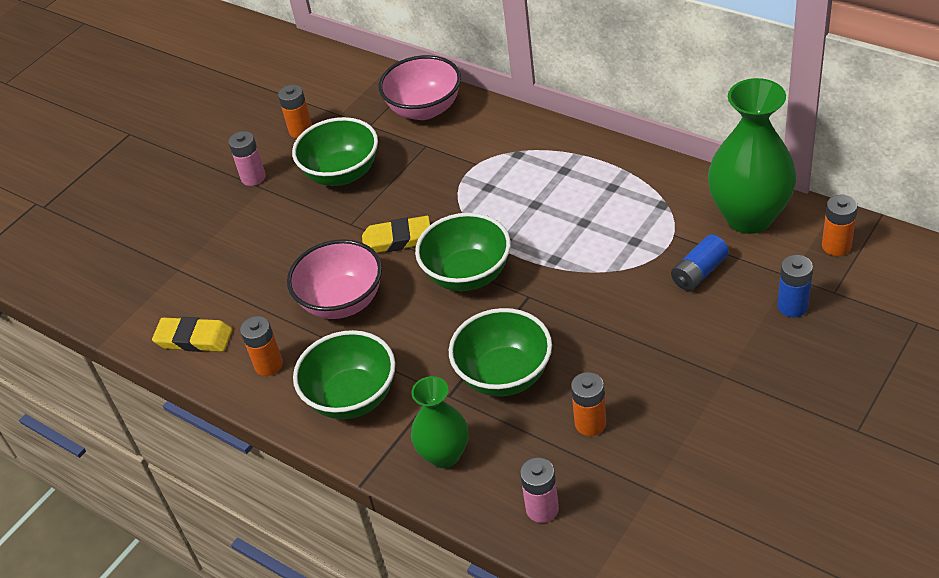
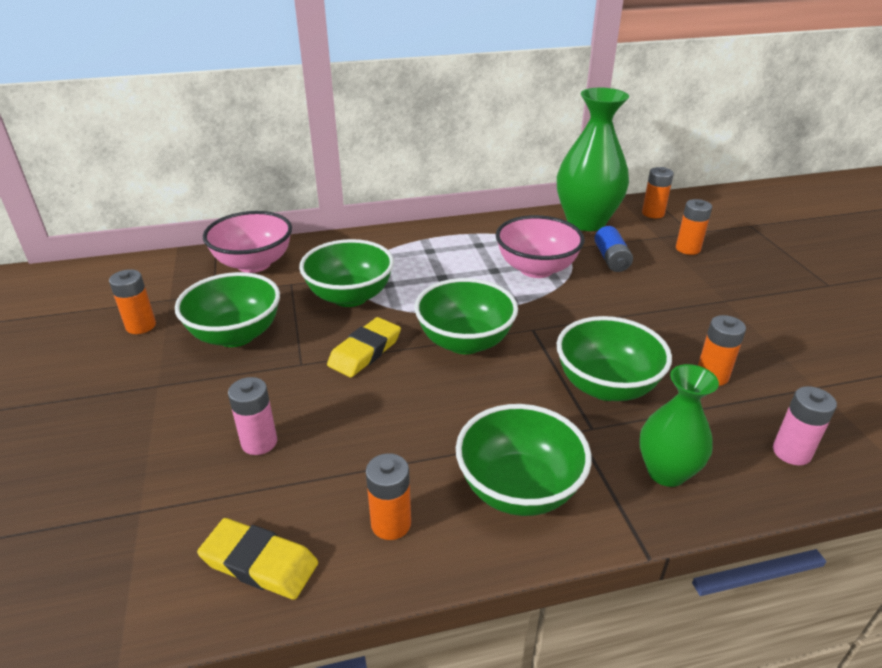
camera: 55 degrees left, 10 degrees down
(194, 338) = (260, 563): yellow eraser -> yellow eraser turned 60 degrees clockwise
(253, 177) = (133, 383): pink battery -> pink battery (259, 442)
(342, 302) = (385, 423): pink bowl -> pink bowl (536, 269)
(447, 183) = (350, 296): none -> green bowl
(792, 306) = (688, 249): blue battery -> orange battery

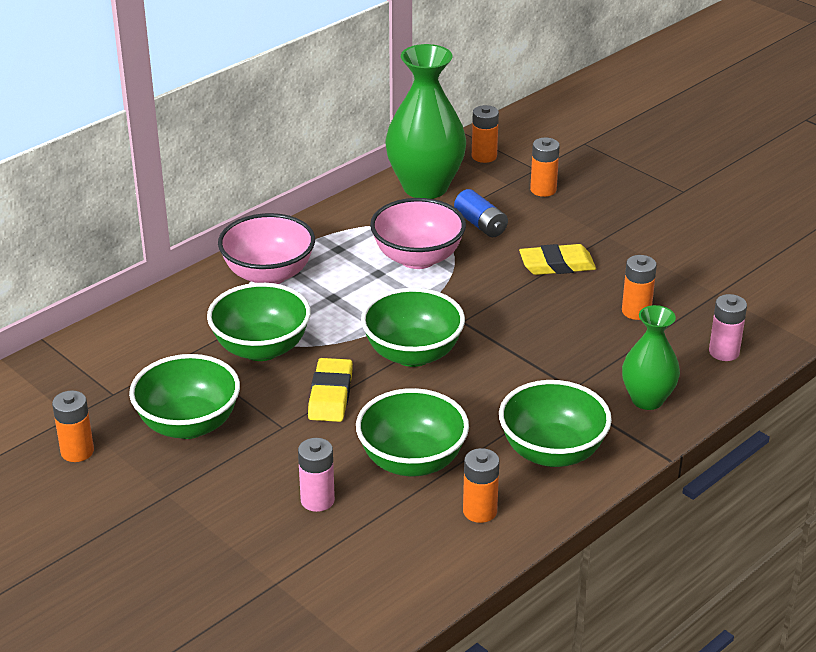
camera: 30 degrees left, 0 degrees up
(254, 264) = (118, 348): pink bowl -> pink bowl (268, 274)
(260, 563) = (409, 572): yellow eraser -> yellow eraser (557, 264)
(606, 386) = (560, 350): green bowl -> green bowl (412, 461)

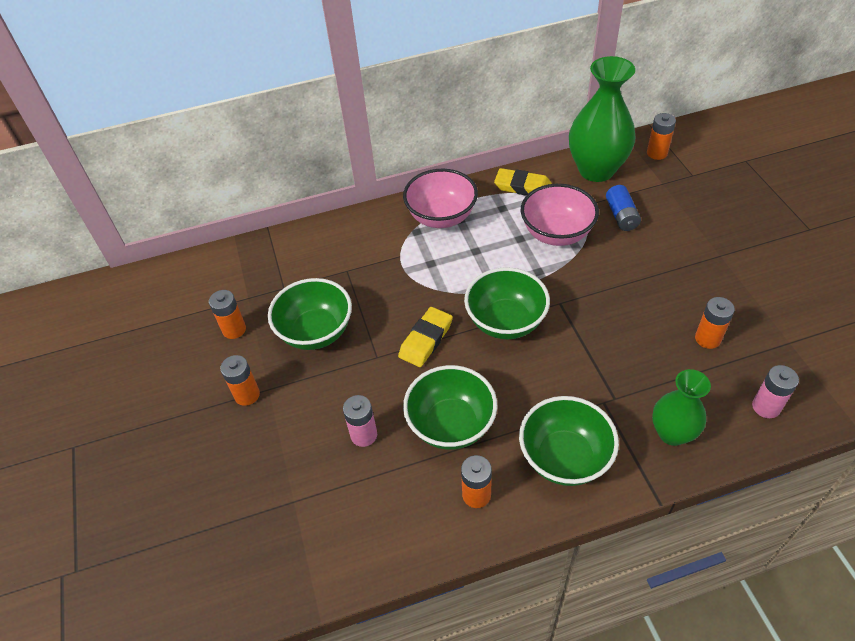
camera: 30 degrees right, 15 degrees up
(261, 348) = (401, 281): green bowl -> none
(543, 190) = (688, 196): orange battery -> orange battery (247, 395)
(557, 264) = (663, 271): yellow eraser -> yellow eraser (522, 186)

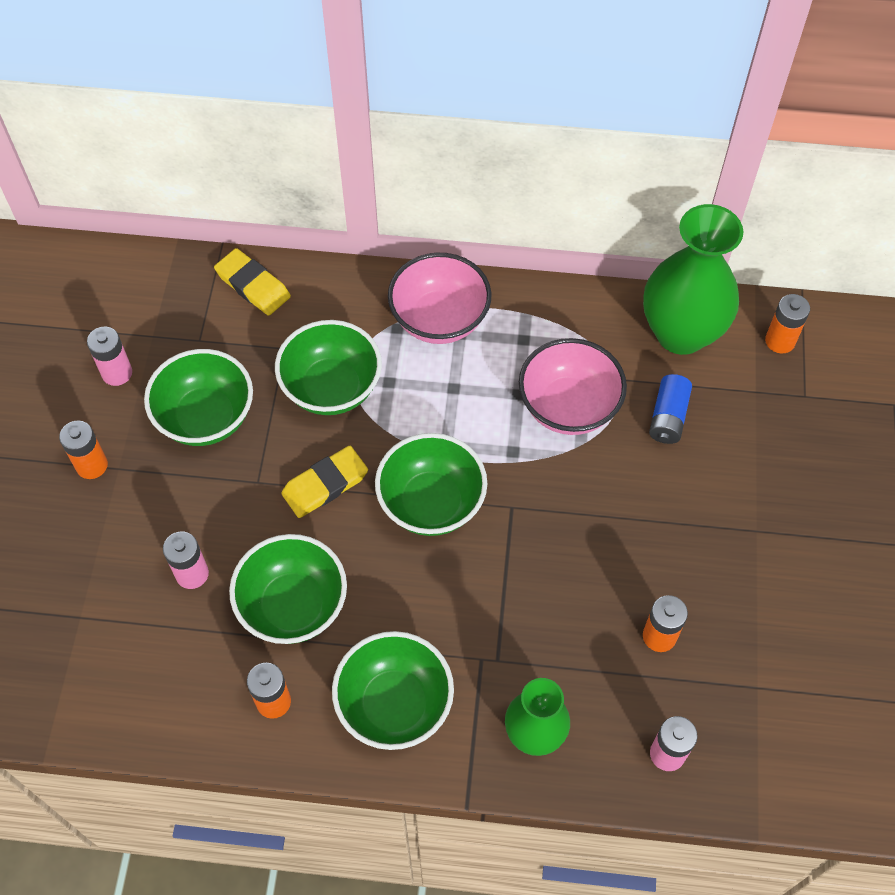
camera: 20 degrees right, 10 degrees up
(234, 329) = (117, 373): orange battery -> pink battery
(394, 281) = (331, 388): none -> green bowl
(522, 186) = (569, 317): yellow eraser -> yellow eraser (253, 285)

